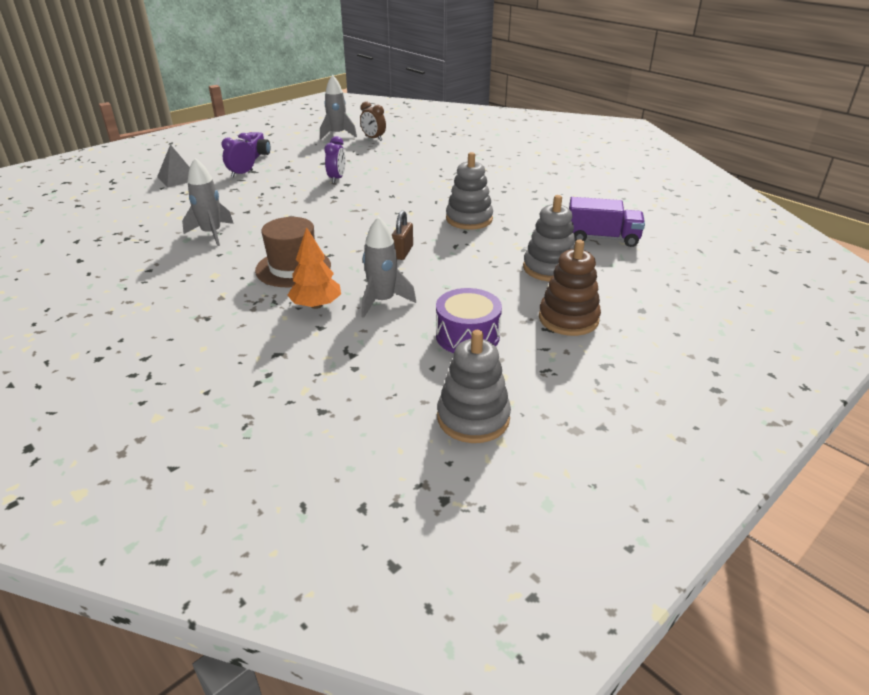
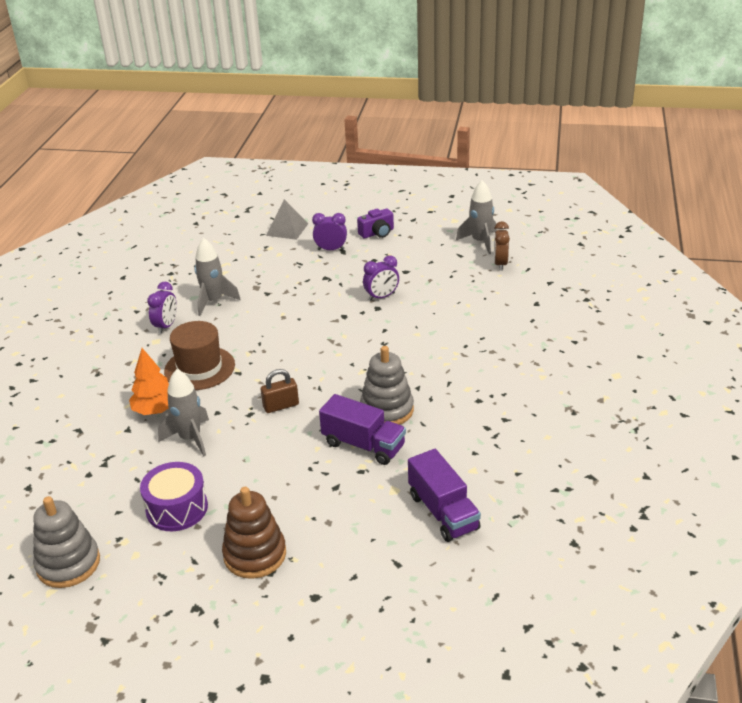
camera: 55 degrees right, 0 degrees up
(203, 264) = (166, 326): none -> purple clock
(496, 239) = (363, 445): none -> purple truck
(549, 268) = (339, 503): grey stacking toy -> none

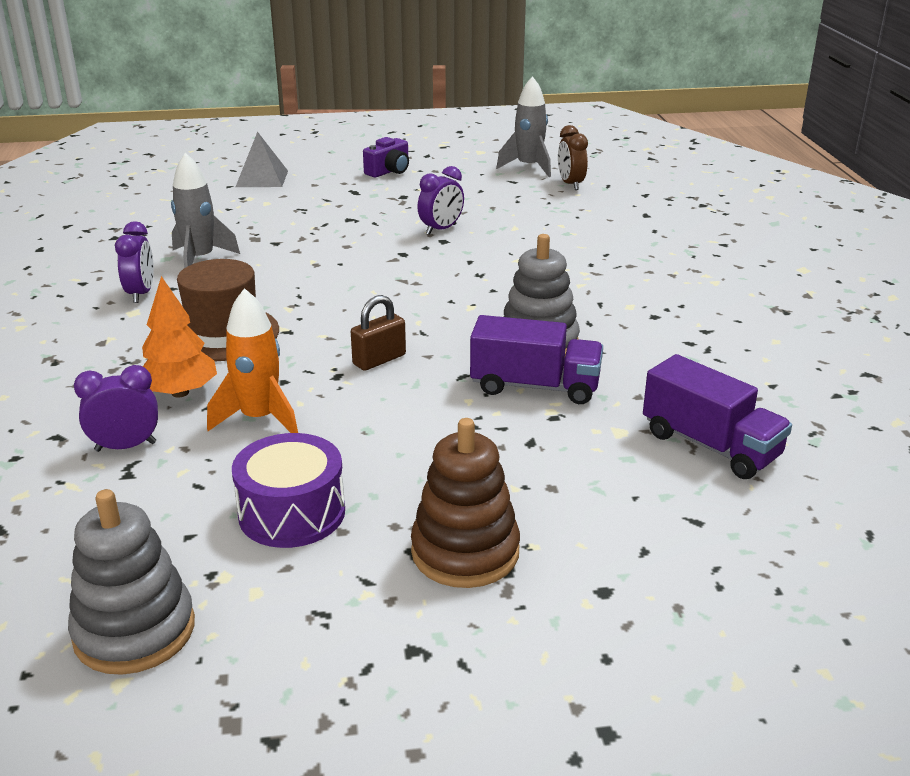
camera: 20 degrees left, 5 degrees down
(190, 438) = (259, 419): grey rocket -> orange rocket
(331, 249) = (337, 192): purple clock -> purple clock (126, 447)

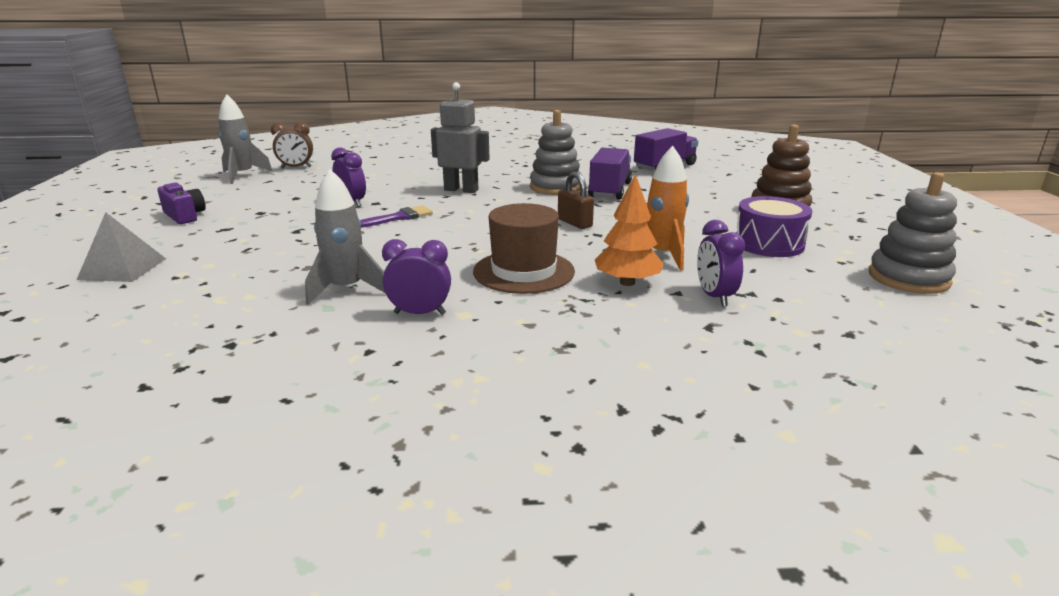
camera: 85 degrees left, 5 degrees down
(392, 258) = (399, 217): none -> purple brush
(506, 281) = (461, 190): none -> grey robot

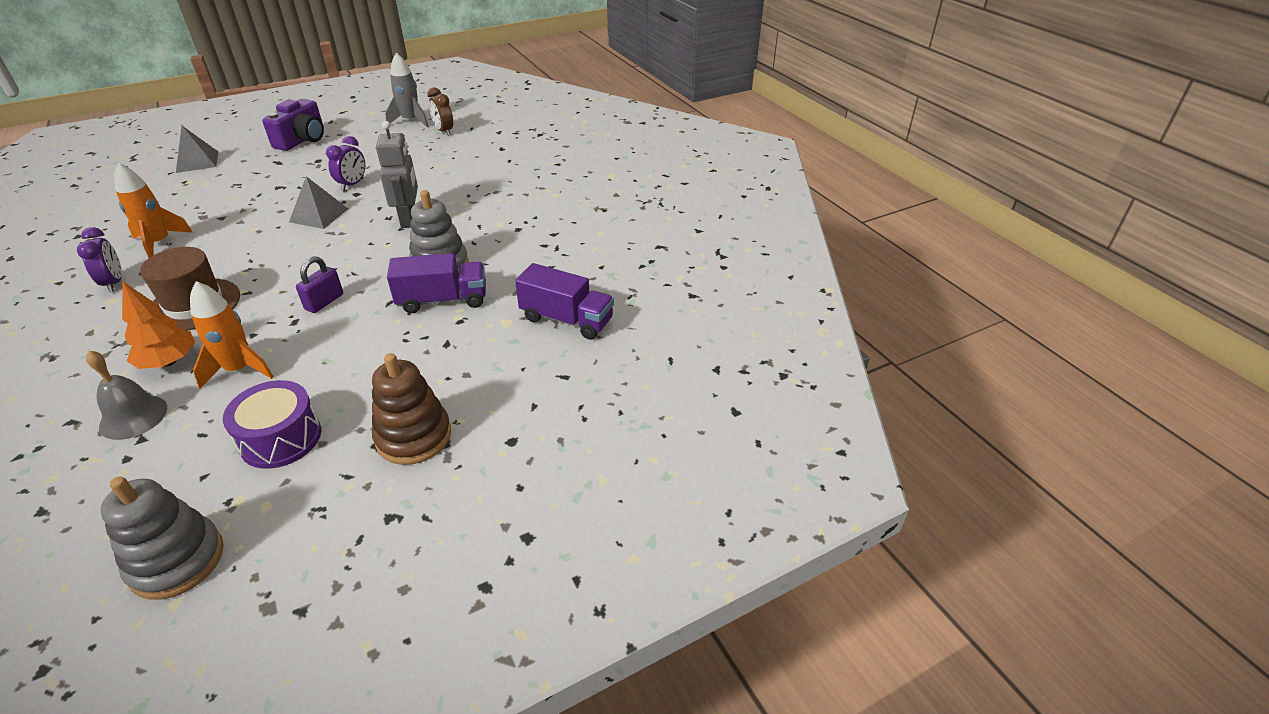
camera: 65 degrees right, 15 degrees up
(185, 216) = (302, 140): purple camera -> purple camera, size x1.51
(346, 289) = (159, 243): grey rocket -> orange rocket
(399, 217) = (319, 215): purple brush -> grey pyramid
(574, 223) = (324, 302): brown padlock -> purple padlock
(714, 297) = (133, 417): purple clock -> grey bell

